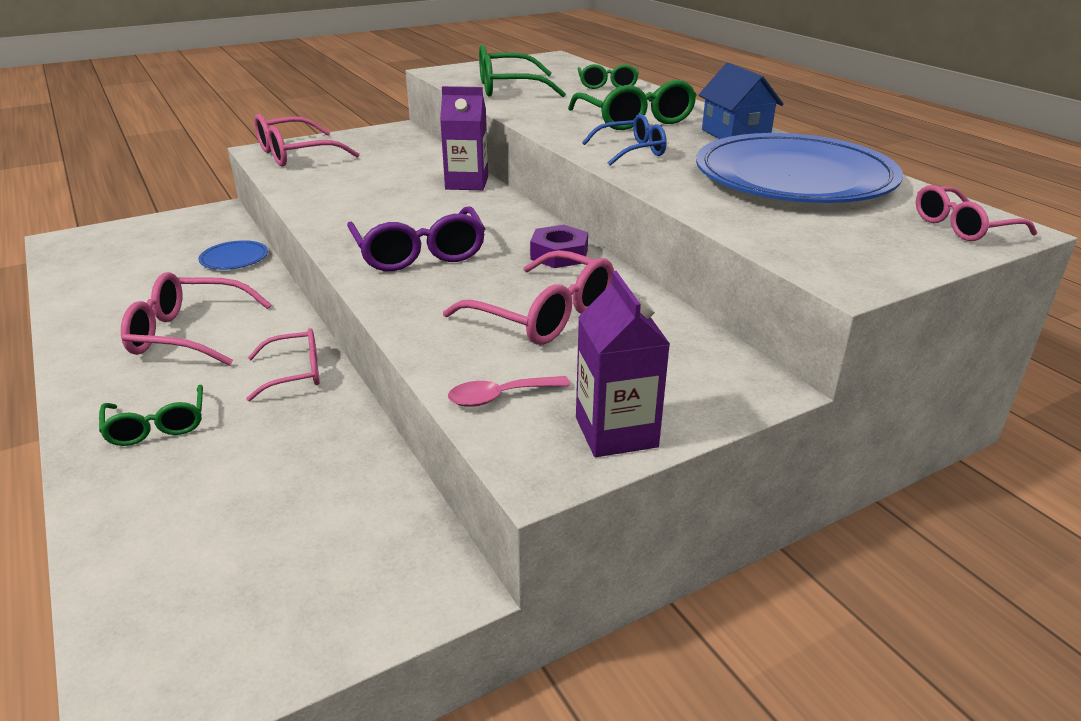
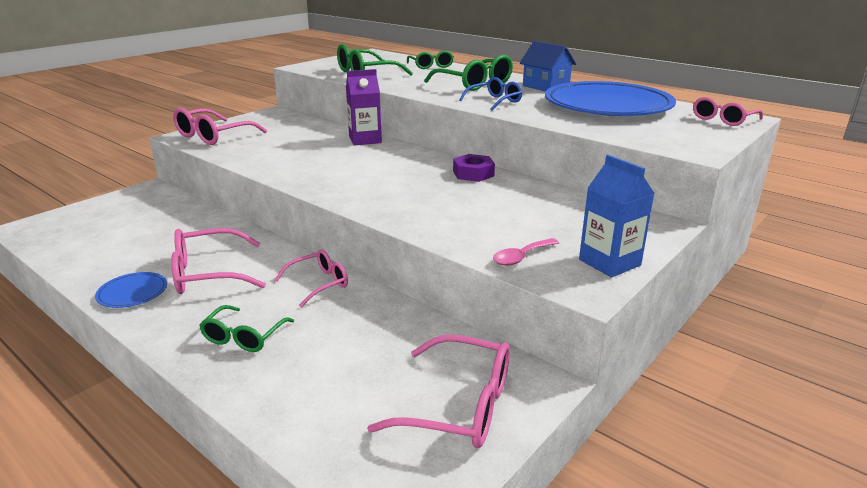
camera: 20 degrees left, 5 degrees down
(157, 426) = (243, 337): green glasses -> green glasses turned 60 degrees clockwise
(234, 259) = (196, 218): blue plate -> blue plate (132, 293)
(419, 254) = (379, 186): purple glasses -> none
(545, 315) = (501, 208): pink glasses -> pink glasses (460, 406)
(616, 432) = (609, 262): purple carton -> blue carton

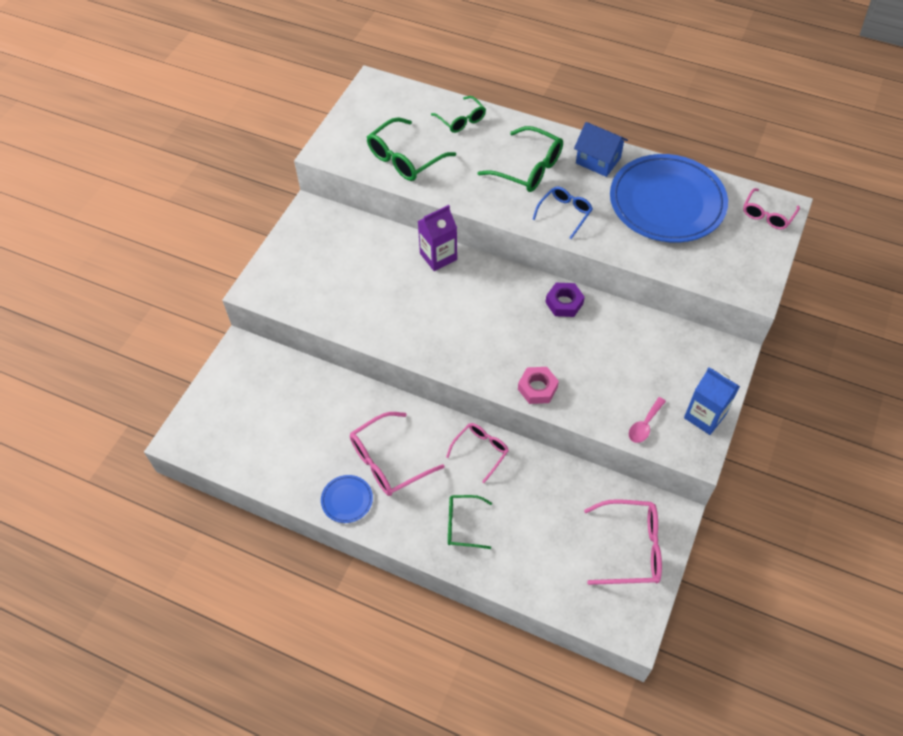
camera: 15 degrees left, 30 degrees up
(213, 136) = (285, 283): pink glasses -> none
(243, 337) = (462, 525): green glasses -> green glasses turned 90 degrees clockwise
(403, 215) = (537, 388): none -> pink nut

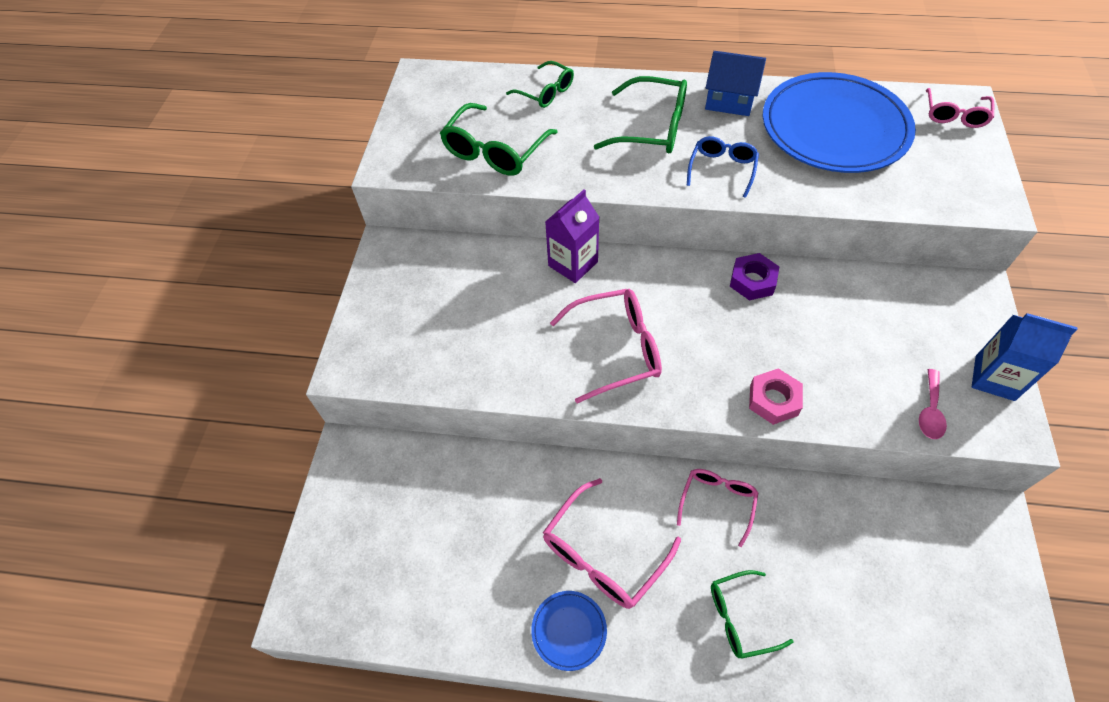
camera: 15 degrees left, 0 degrees up
(631, 548) = (969, 580): pink glasses -> pink glasses (617, 349)

